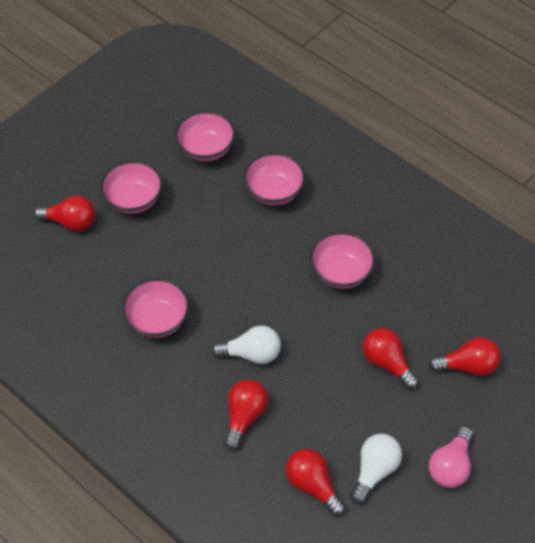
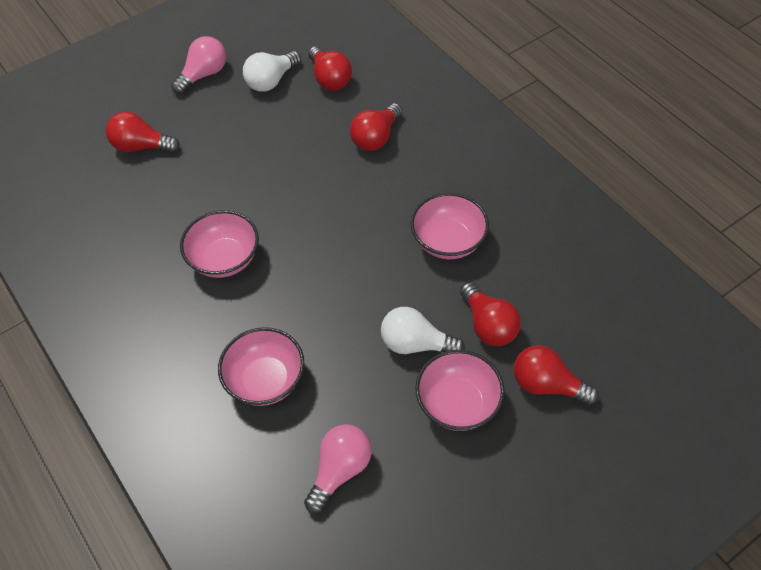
camera: 165 degrees left, 0 degrees up
(206, 149) = (340, 470): pink bowl -> pink light bulb
(251, 354) = (353, 191): white light bulb -> white light bulb (416, 344)
(387, 363) = (218, 161): red light bulb -> red light bulb (488, 325)

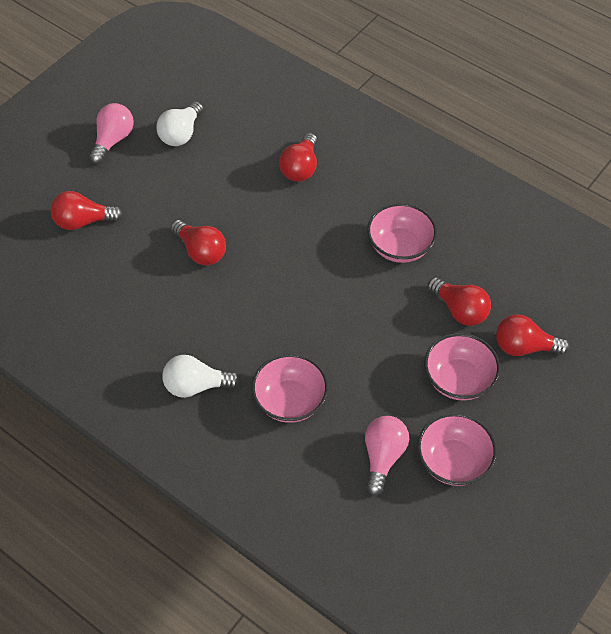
camera: 20 degrees left, 0 degrees up
(224, 259) = (208, 307): pink bowl -> pink bowl (453, 461)
(330, 79) = (235, 121): red light bulb -> red light bulb (200, 251)
(416, 344) = (405, 340): white light bulb -> white light bulb (196, 386)

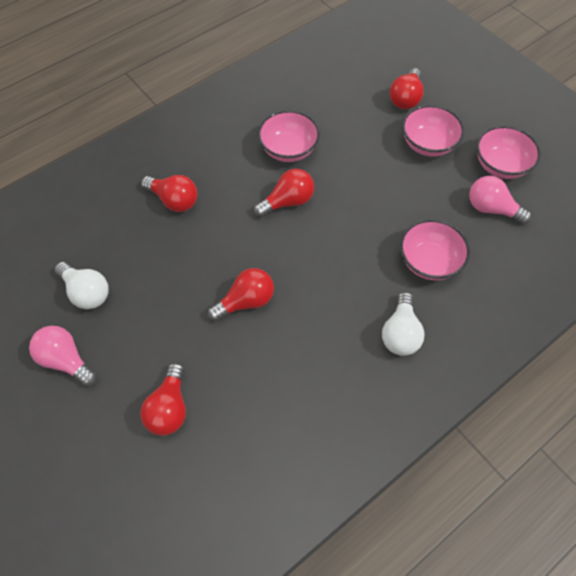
camera: 75 degrees left, 5 degrees up
(459, 310) = (362, 127): red light bulb -> red light bulb (287, 201)

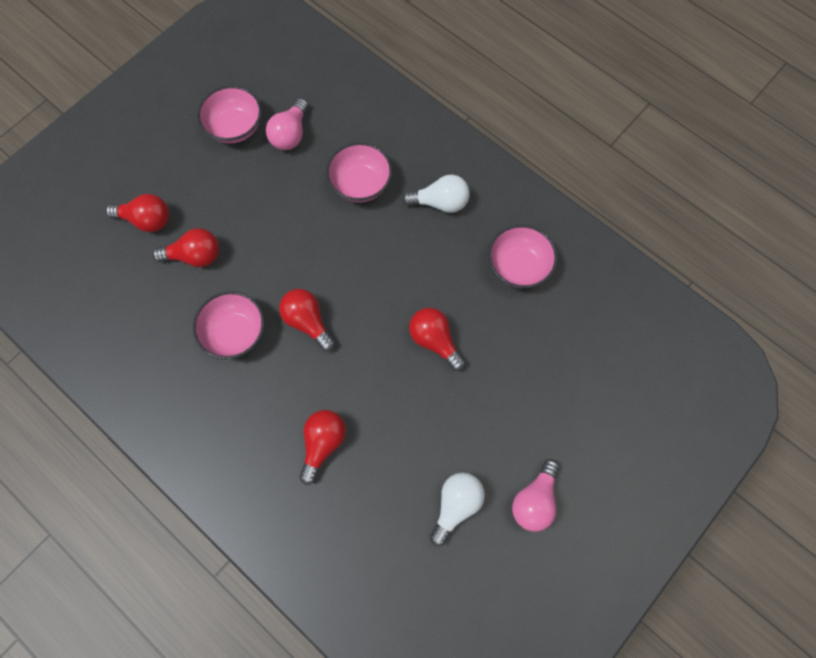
camera: 100 degrees left, 10 degrees up
(169, 408) = (557, 386): red light bulb -> red light bulb (195, 256)
(428, 144) = (213, 194): pink bowl -> pink bowl (518, 266)

